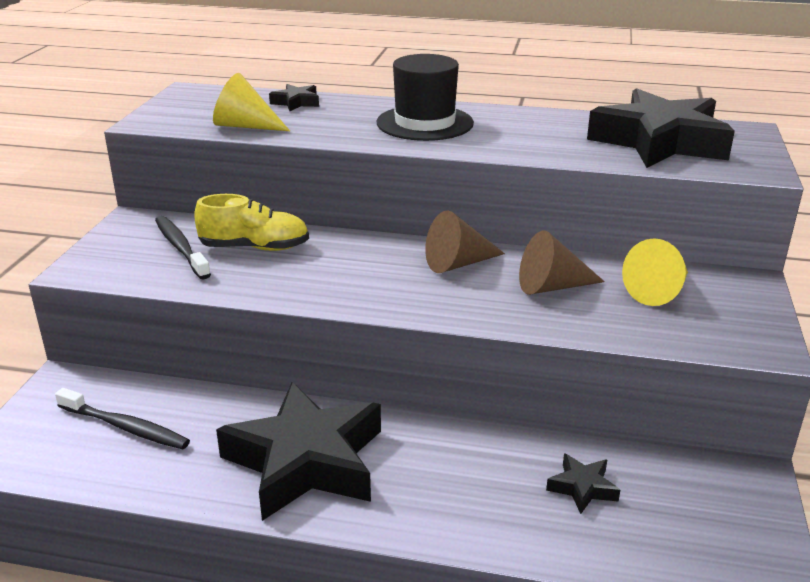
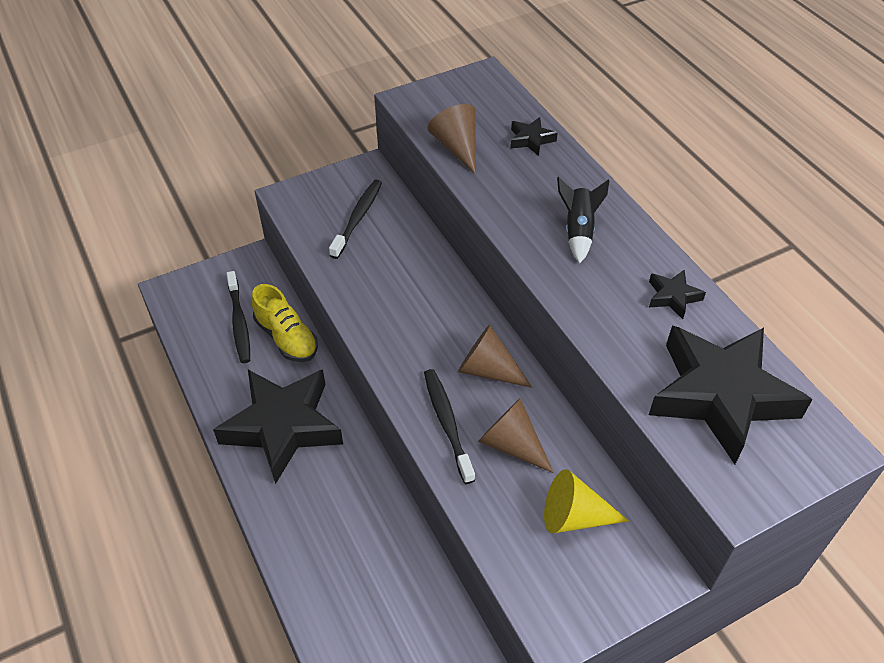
camera: 50 degrees right, 20 degrees up
(245, 126) = (457, 147): yellow cone -> brown cone
(255, 247) = (395, 251): yellow shoe -> yellow shoe (286, 338)
(425, 123) = (578, 231): black hat -> black rocket
(489, 305) = (447, 423): none -> black toothbrush
(582, 487) = (383, 591): black star -> black star (673, 297)

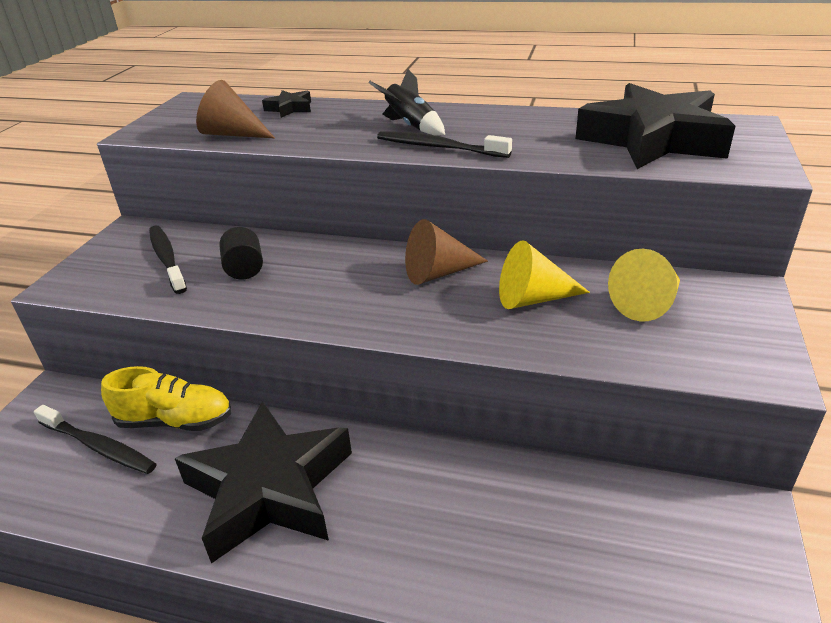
camera: 45 degrees left, 15 degrees down
(386, 265) = (244, 269): none -> black cylinder
(447, 423) = (464, 322): black toothbrush -> black toothbrush (439, 147)
(511, 444) = (533, 299): brown cone -> yellow cone
(673, 297) = (532, 121): black star -> none

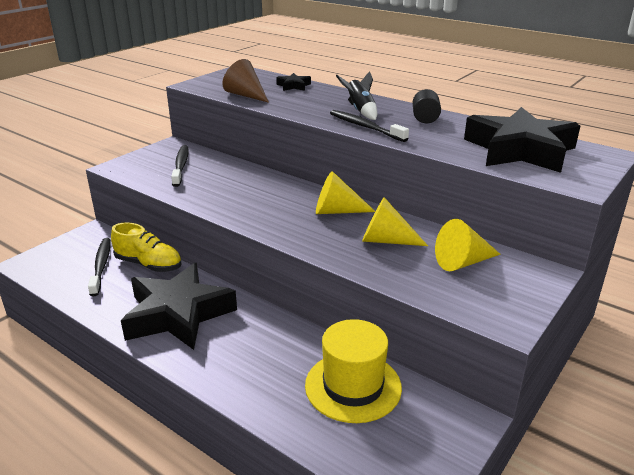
camera: 20 degrees right, 5 degrees down
(99, 446) = (101, 266): black toothbrush -> black toothbrush turned 150 degrees counterclockwise
(244, 269) = (220, 182): black cylinder -> black cylinder (425, 119)
(438, 273) = (337, 211): brown cone -> yellow cone
(581, 517) = (353, 386): none -> yellow hat

